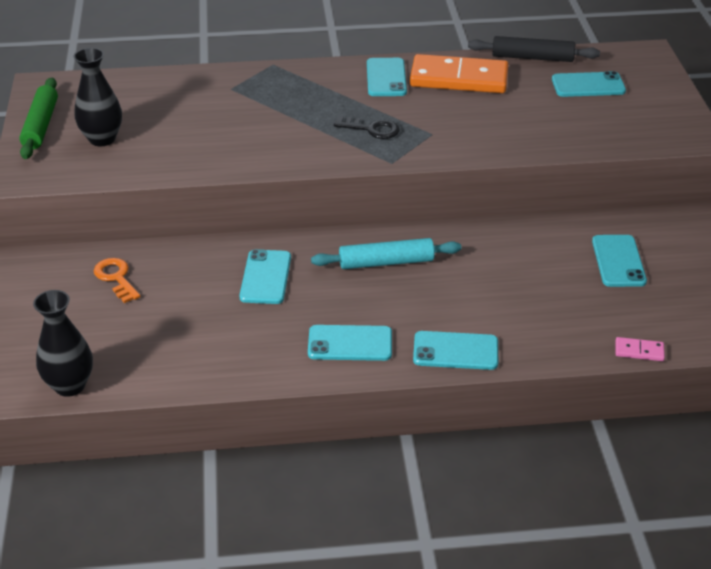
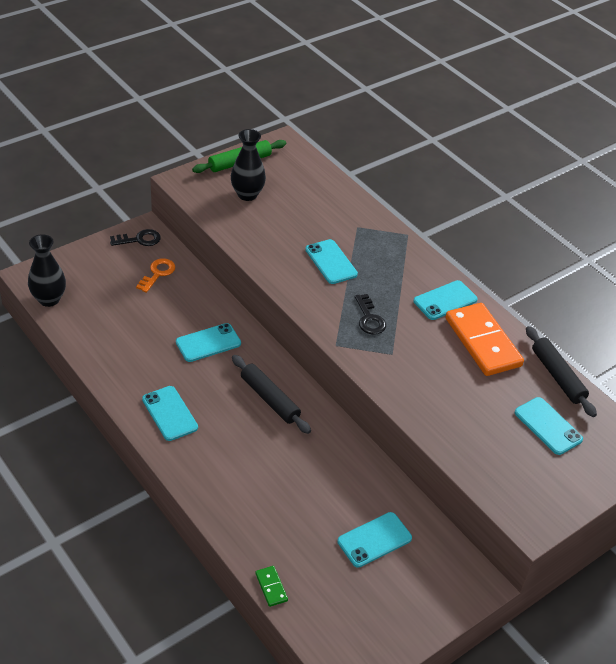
camera: 55 degrees right, 5 degrees up
(42, 273) = (139, 239): none -> black key
(386, 262) = (269, 399): turquoise rolling pin -> black rolling pin
(455, 351) = (199, 474): turquoise phone -> turquoise phone (331, 262)
(639, 351) = (271, 587): pink domino -> green domino

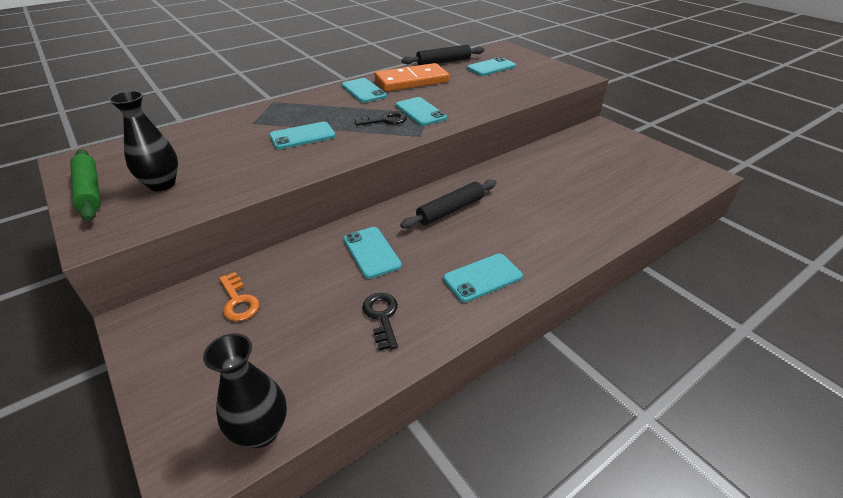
camera: 85 degrees left, 5 degrees down
(139, 239) = (156, 325): black key -> black key (382, 316)
(158, 273) = (238, 301): orange key -> orange key turned 150 degrees counterclockwise
(271, 587) = (661, 208): green domino -> none
(374, 540) = (587, 162): turquoise phone -> turquoise phone (420, 112)

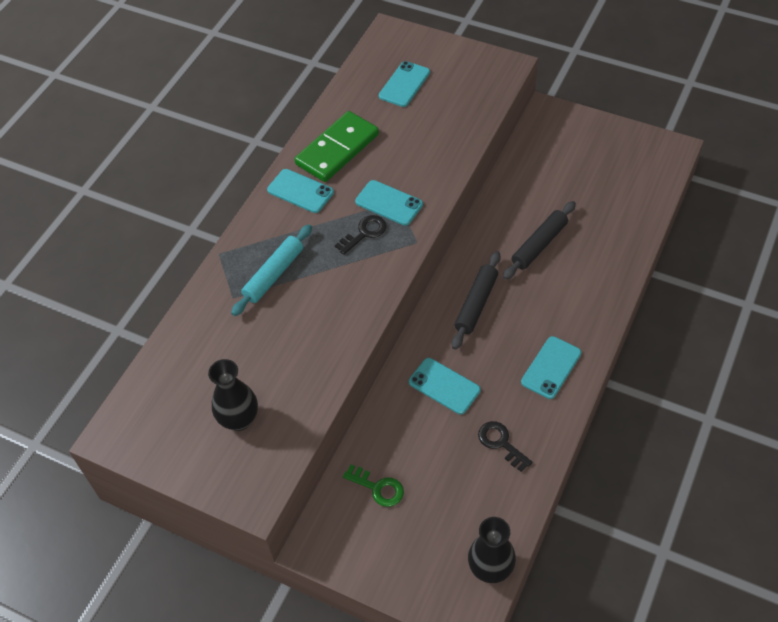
camera: 25 degrees left, 15 degrees up
(89, 191) = (180, 460): green rolling pin -> none
(238, 301) = (378, 488): orange key -> green key
(295, 121) = (274, 274): none -> turquoise rolling pin
(302, 136) = (304, 294): turquoise phone -> none
(411, 81) = (337, 149): orange domino -> green domino
(443, 62) = (344, 94): black rolling pin -> black rolling pin (539, 245)

